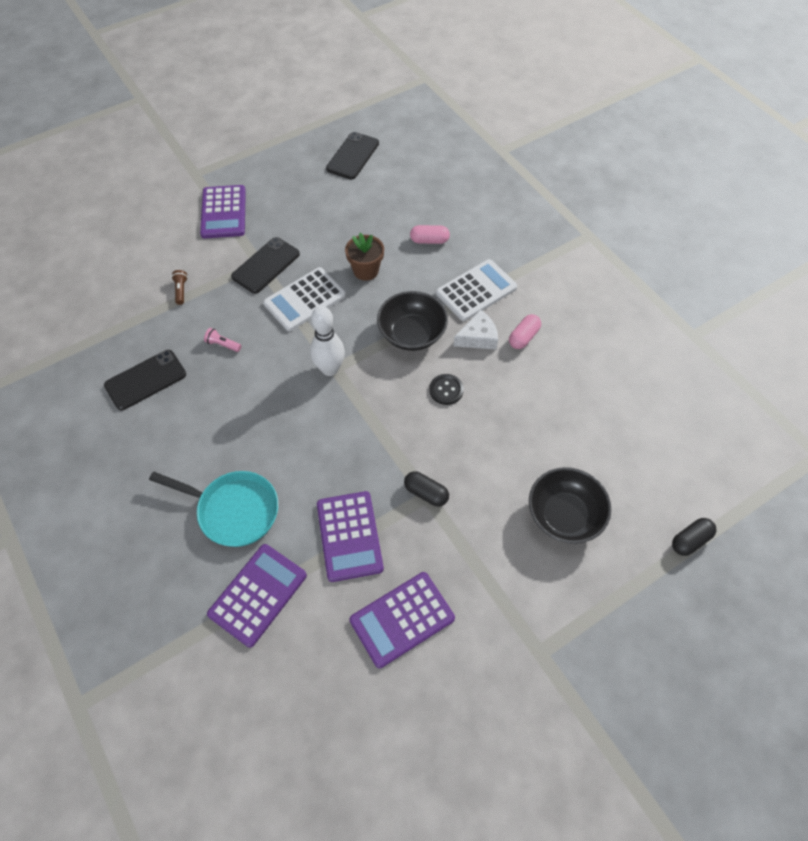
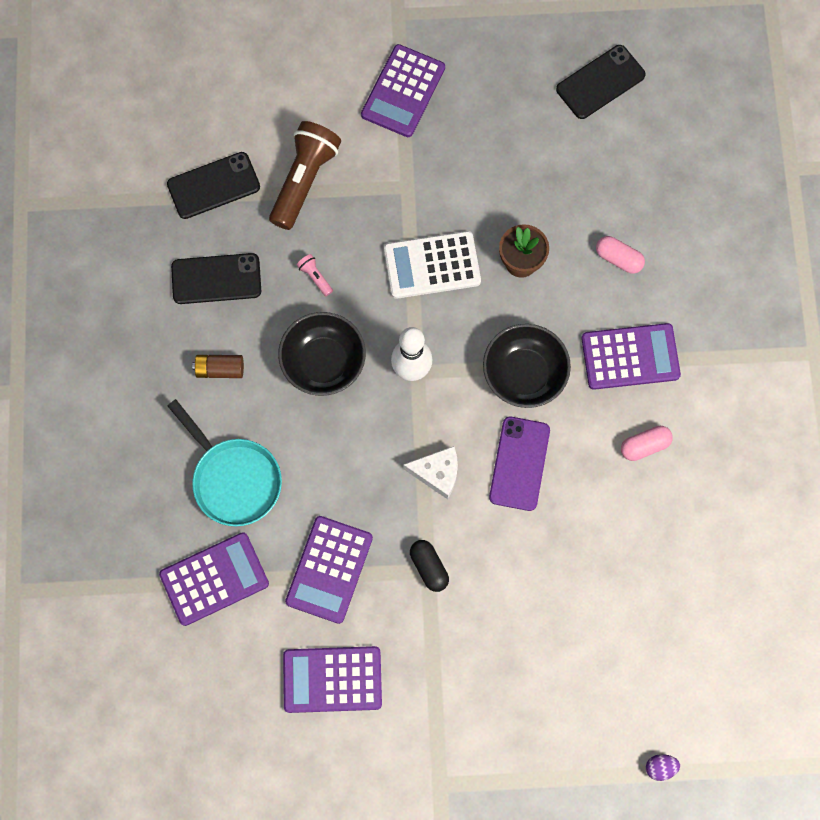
camera: 30 degrees right, 15 degrees up
(180, 438) = (220, 369): none -> brown battery
(181, 290) = (304, 180): brown flashlight -> brown flashlight, size x2.44
(266, 265) = (413, 195): black phone -> black phone (213, 185)
(446, 390) = (519, 463): black button -> purple phone
(476, 291) = (630, 357): white calculator -> purple calculator
(478, 337) = (593, 418): white cheese -> white cheese (437, 473)
(564, 515) = (551, 669): black bowl -> black bowl (323, 362)
(690, 540) = (660, 767): black capsule -> purple egg

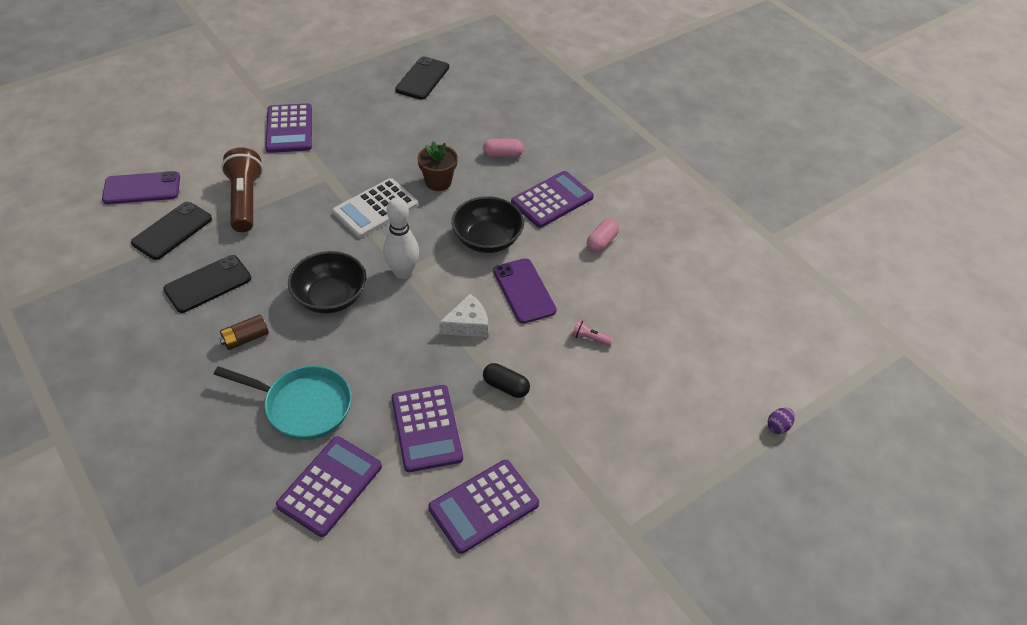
camera: 35 degrees left, 25 degrees down
(209, 106) = (142, 188): none -> purple phone
(315, 277) = (290, 250): pink flashlight -> pink flashlight (590, 338)

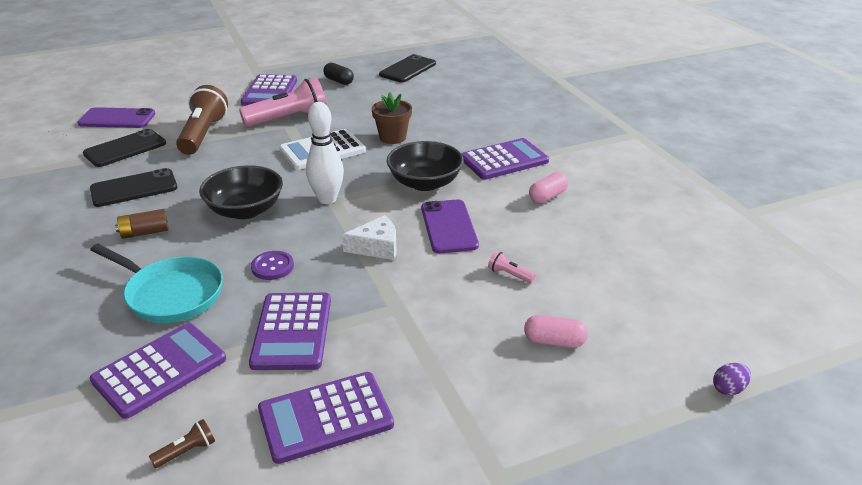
camera: 15 degrees right, 15 degrees down
(324, 167) = (288, 119): none -> pink flashlight
(382, 361) = (272, 267): none -> purple button
(386, 557) = (186, 451): none -> brown flashlight
(503, 155) = (465, 124): pink capsule -> pink capsule (554, 341)
(506, 386) = (397, 305): black capsule -> black capsule (339, 81)

